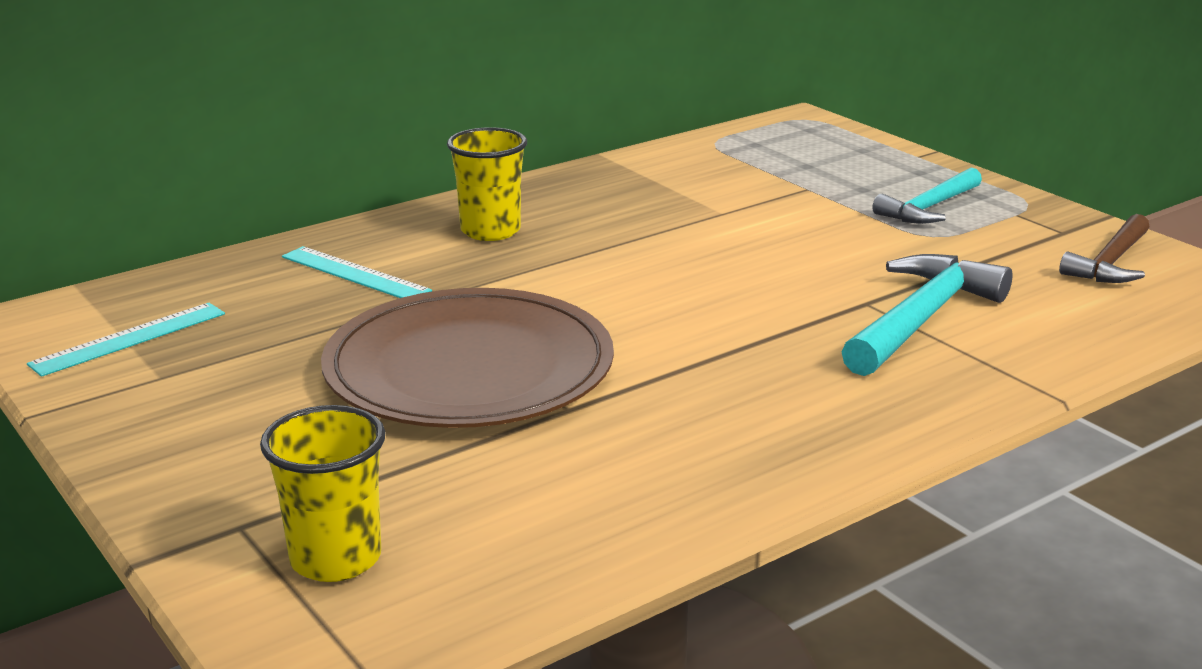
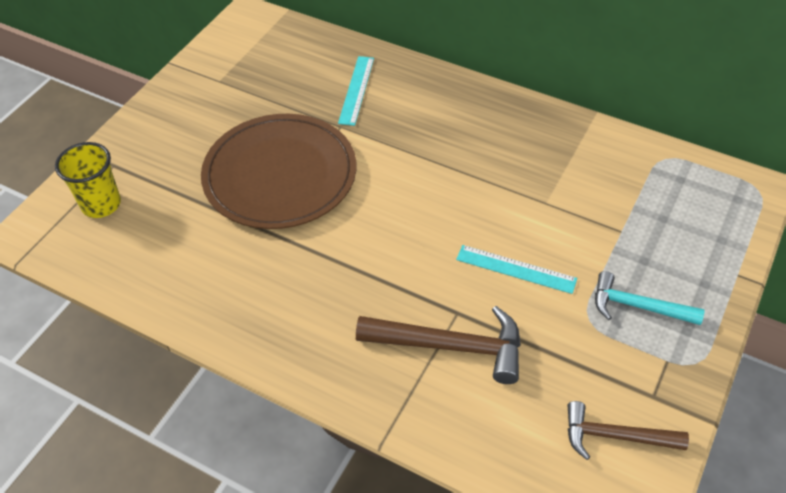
camera: 65 degrees right, 25 degrees up
(129, 339) = (247, 53): turquoise ruler -> turquoise ruler (516, 269)
(490, 231) = (444, 115): yellow cup -> none
(921, 319) = (451, 346): turquoise hammer -> brown hammer

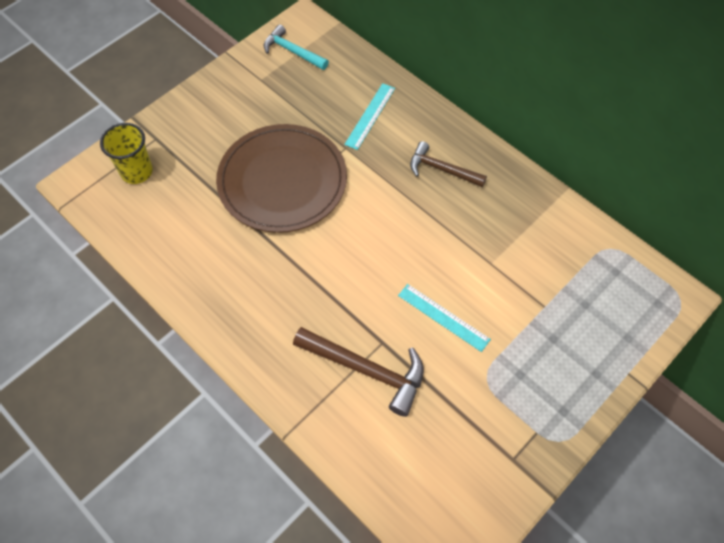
camera: 15 degrees right, 10 degrees up
(615, 436) = (468, 483): brown hammer -> brown hammer (441, 169)
(637, 306) = (531, 378): turquoise hammer -> turquoise hammer (292, 51)

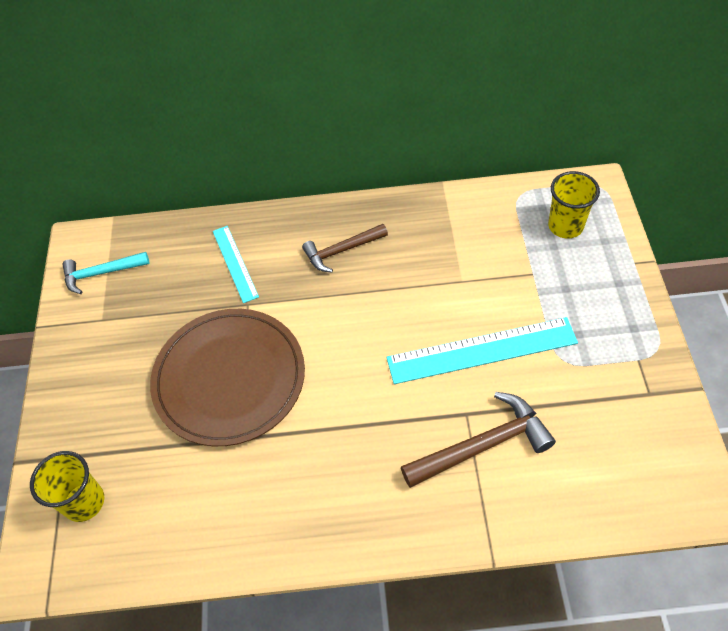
camera: 45 degrees left, 5 degrees down
(443, 317) = (481, 350): turquoise ruler -> turquoise ruler, size x1.74
(613, 300) = (565, 226): none -> yellow cup

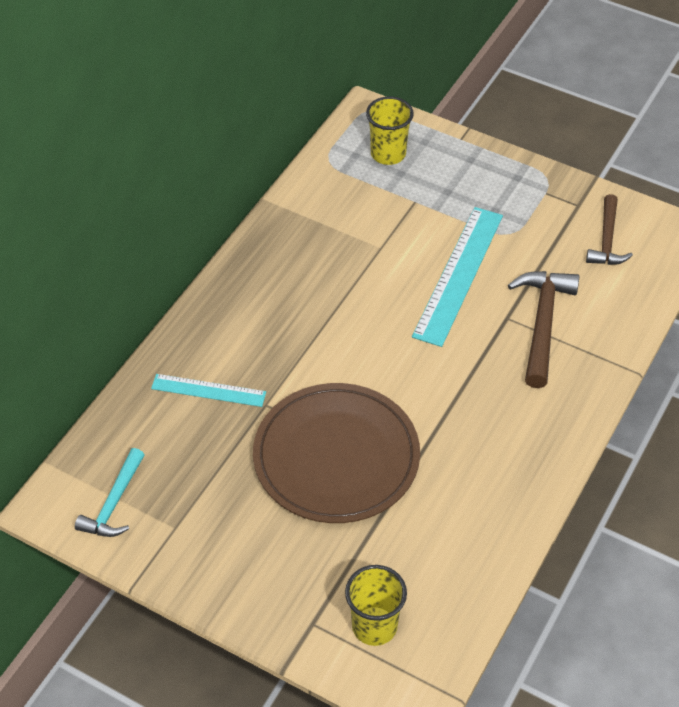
camera: 60 degrees left, 5 degrees down
(341, 251) = (271, 307): brown hammer -> brown hammer (607, 240)

